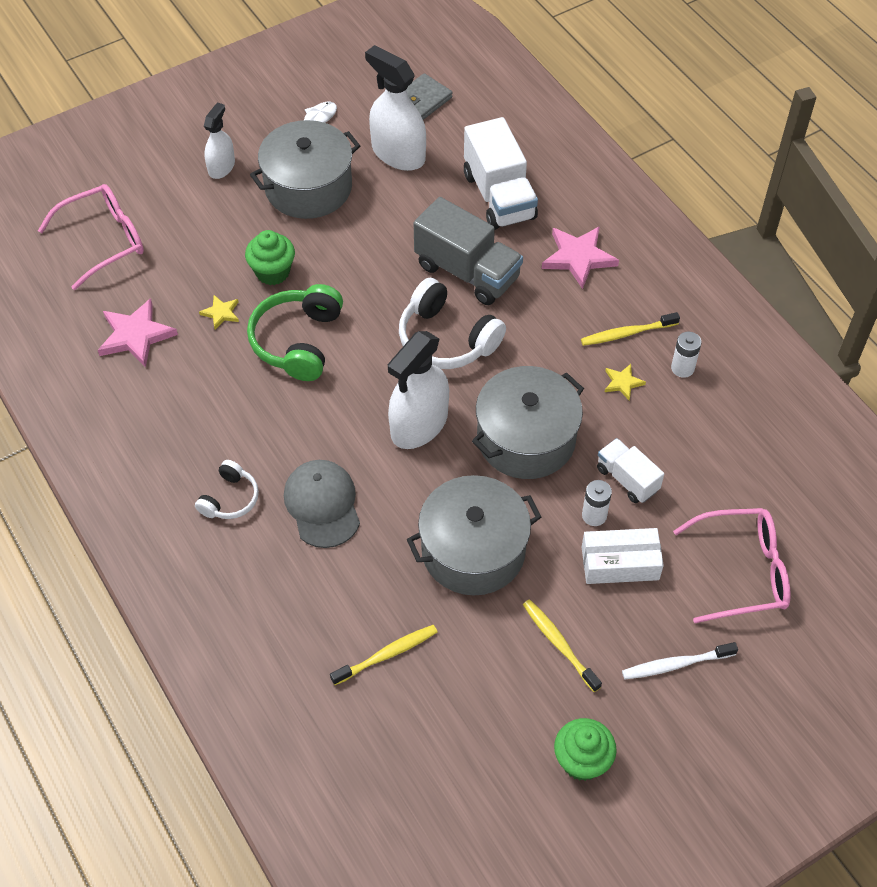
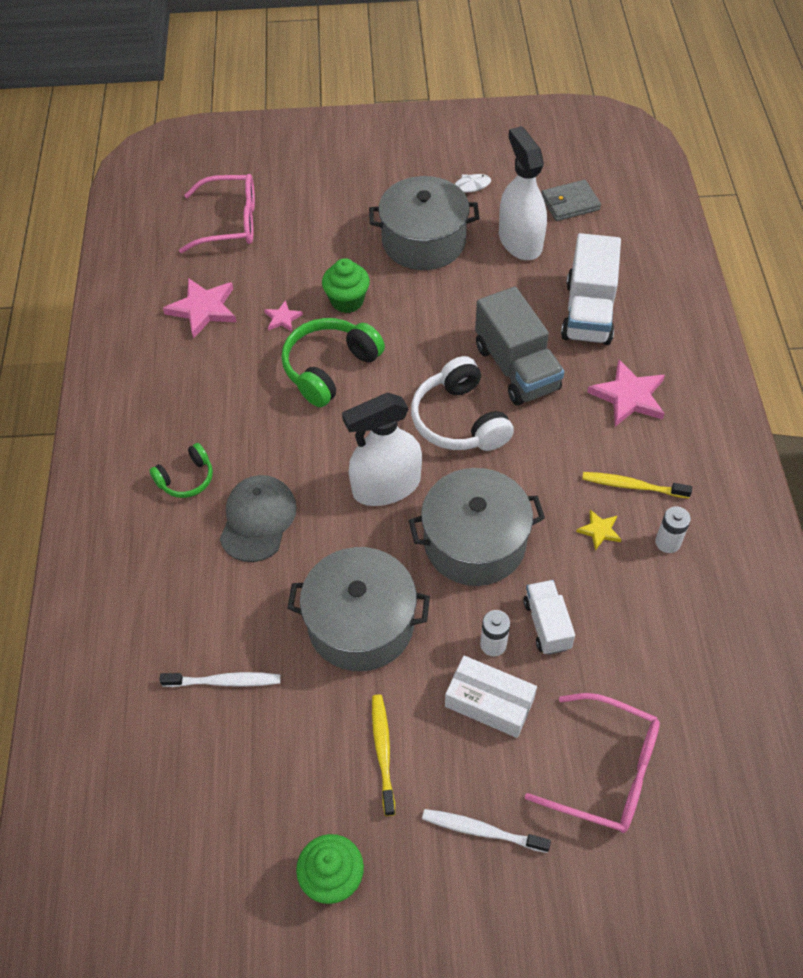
camera: 30 degrees right, 0 degrees up
(221, 167) = (362, 198): white spray bottle -> none
(221, 313) = (282, 318): yellow star -> pink star
(230, 498) = (186, 479): white headphones -> green headphones
(387, 654) = (224, 681): yellow toothbrush -> white toothbrush

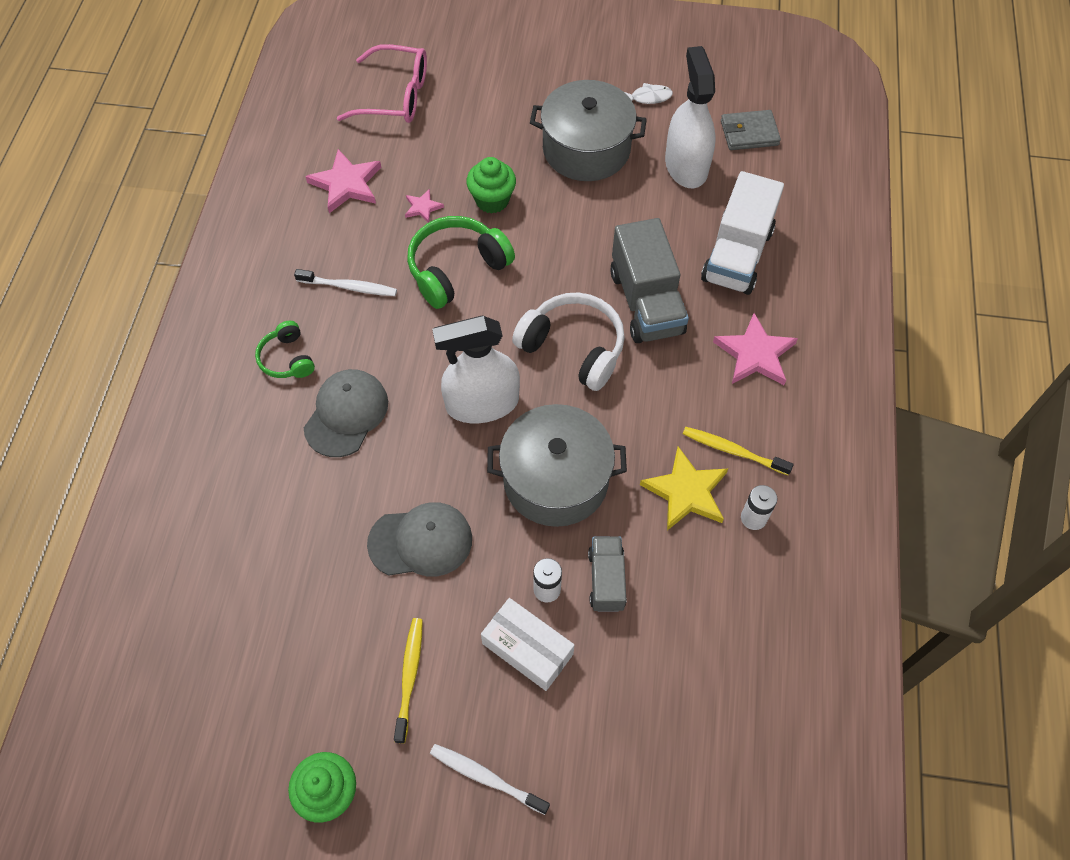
camera: 10 degrees right, 5 degrees up
(186, 479) = (287, 358): green headphones -> green headphones turned 90 degrees clockwise
(224, 681) = (274, 573): white toothbrush -> white toothbrush (349, 287)
(361, 623) = (421, 541): grey pot -> grey cap
(459, 420) = (573, 348): white headphones -> white headphones turned 135 degrees clockwise
(546, 624) = (606, 580): white truck -> grey truck
(599, 531) = (686, 492): yellow star -> yellow star, size x1.92
(605, 771) = (625, 743): pink glasses -> none

